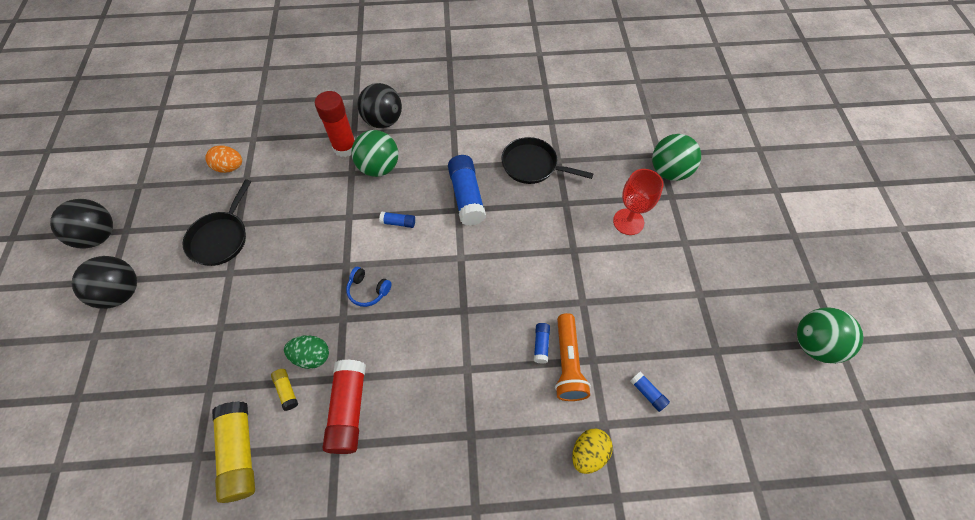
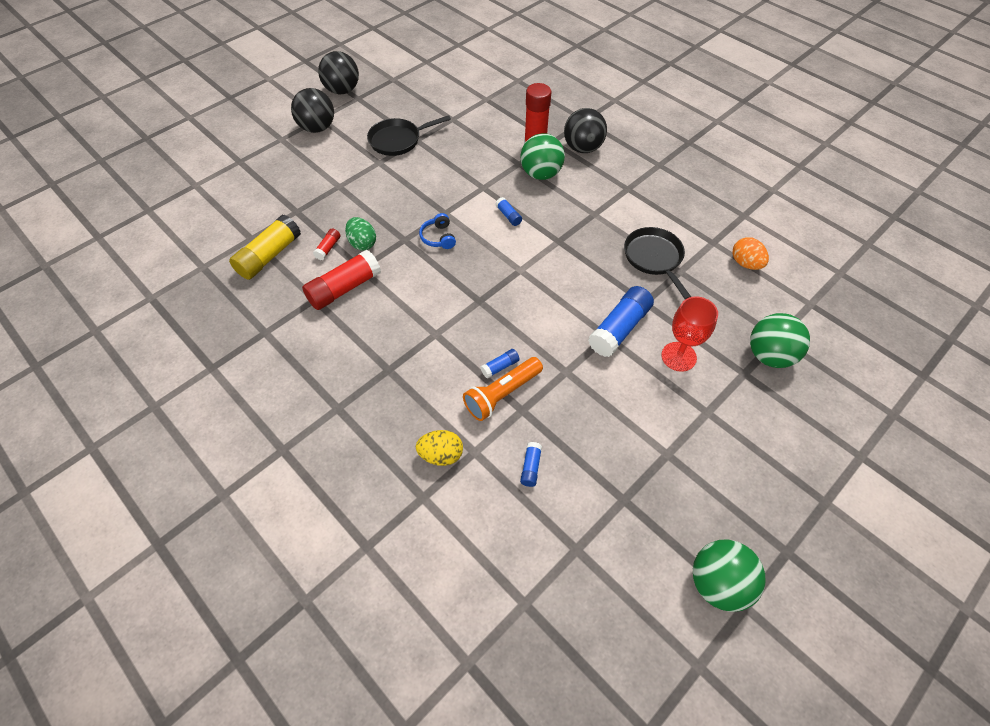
camera: 50 degrees right, 5 degrees down
(230, 167) = (452, 105): orange egg -> orange egg (745, 263)
(286, 390) = (328, 248): yellow glue stick -> red glue stick
(466, 196) = (576, 238): blue glue stick -> blue glue stick (619, 329)

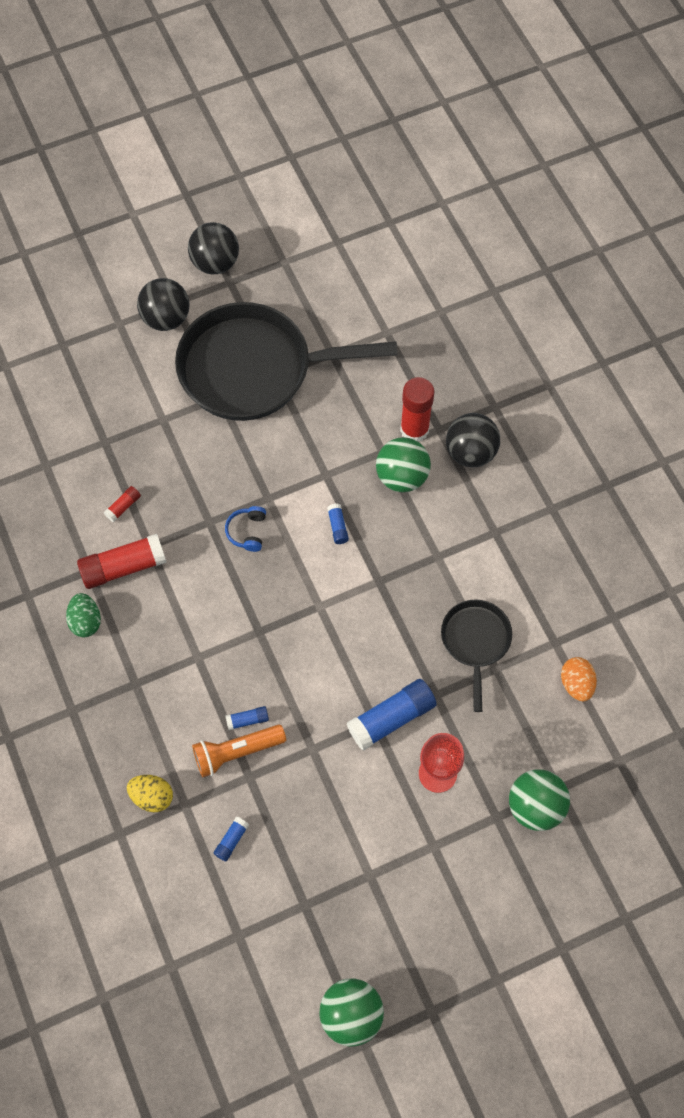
camera: 20 degrees right, 10 degrees up
(269, 256) = (58, 497): yellow glue stick -> none
(362, 243) = (162, 512): green egg -> green egg (86, 621)
(398, 140) = (254, 369): black pan -> black pan, size x2.03

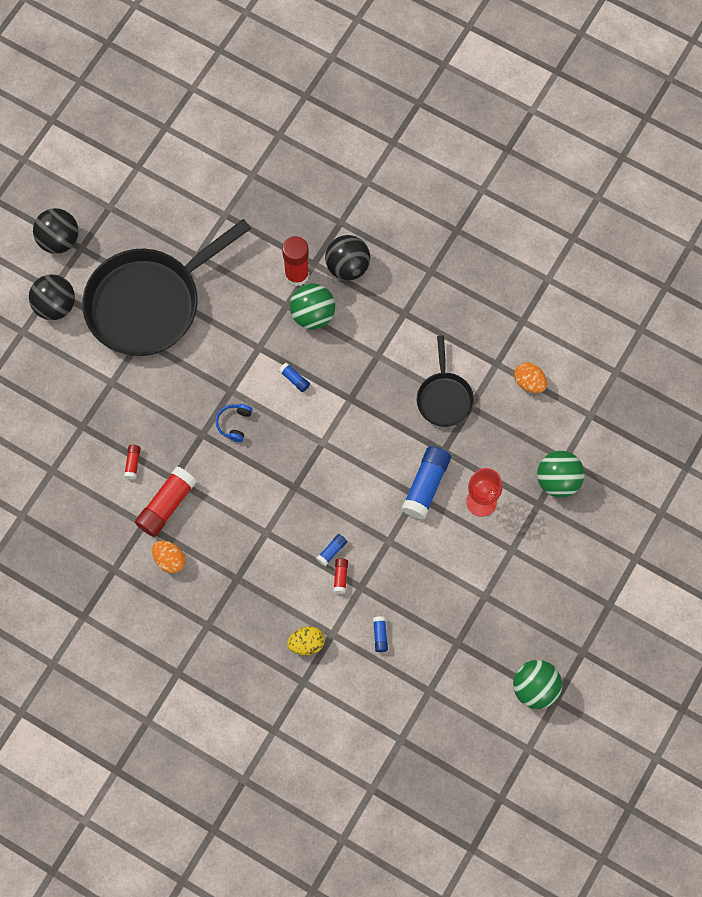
camera: 35 degrees left, 5 degrees up
(86, 621) = (169, 560): green egg -> orange egg
(237, 752) = (340, 577): orange flashlight -> red glue stick
(247, 531) = (234, 423): blue headphones -> blue headphones turned 45 degrees clockwise
(475, 642) = (444, 398): black pan -> black pan turned 150 degrees counterclockwise

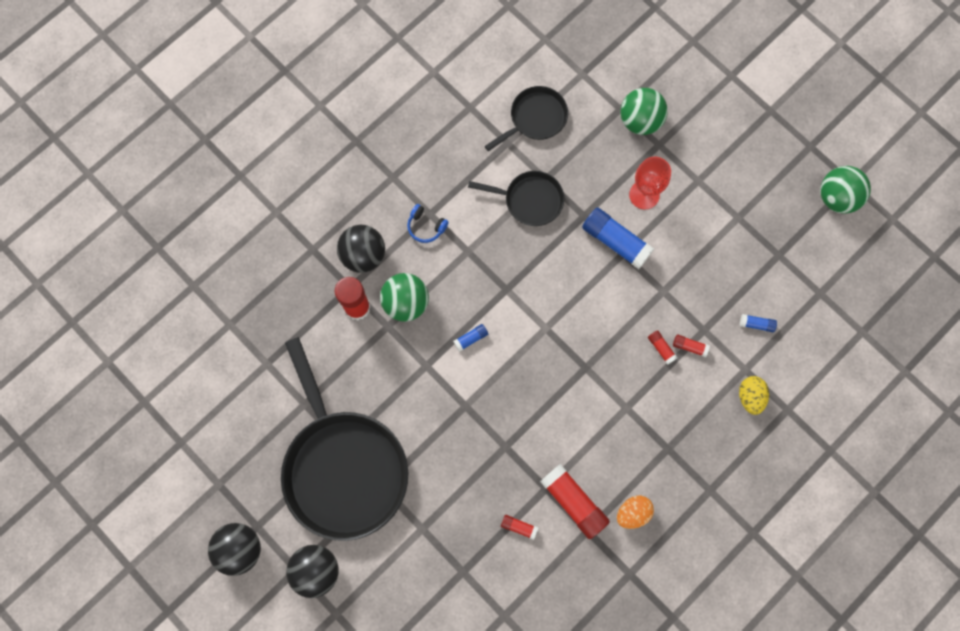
camera: 75 degrees left, 5 degrees up
(234, 423) = (502, 411): blue headphones -> blue headphones (426, 227)
(332, 551) = (661, 348): blue glue stick -> red glue stick
(529, 382) = (535, 118): orange egg -> black pan

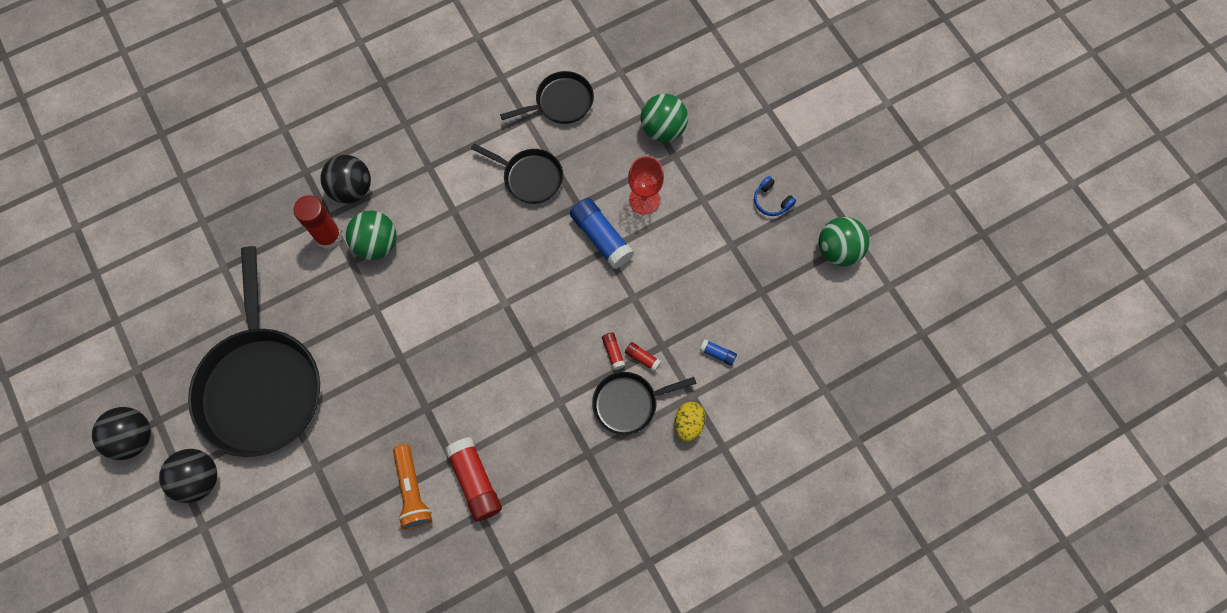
camera: 15 degrees right, 5 degrees down
(426, 227) = (421, 177): blue headphones -> blue headphones (771, 201)
(471, 338) = (428, 294): blue glue stick -> none
(519, 527) = (412, 491): red glue stick -> orange flashlight
(633, 513) = (531, 508): orange egg -> none
(690, 392) = (629, 403): none -> black pan

